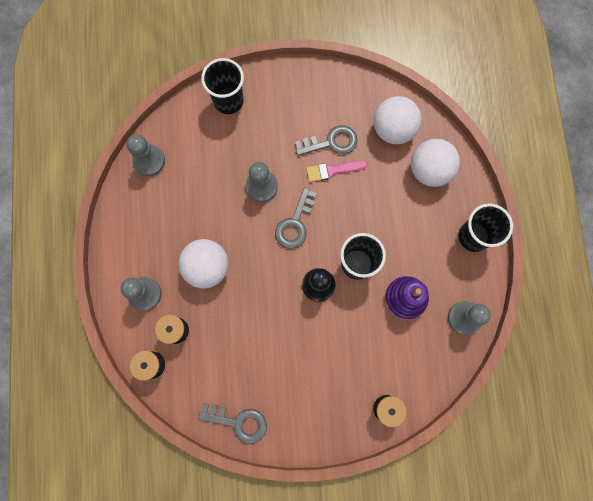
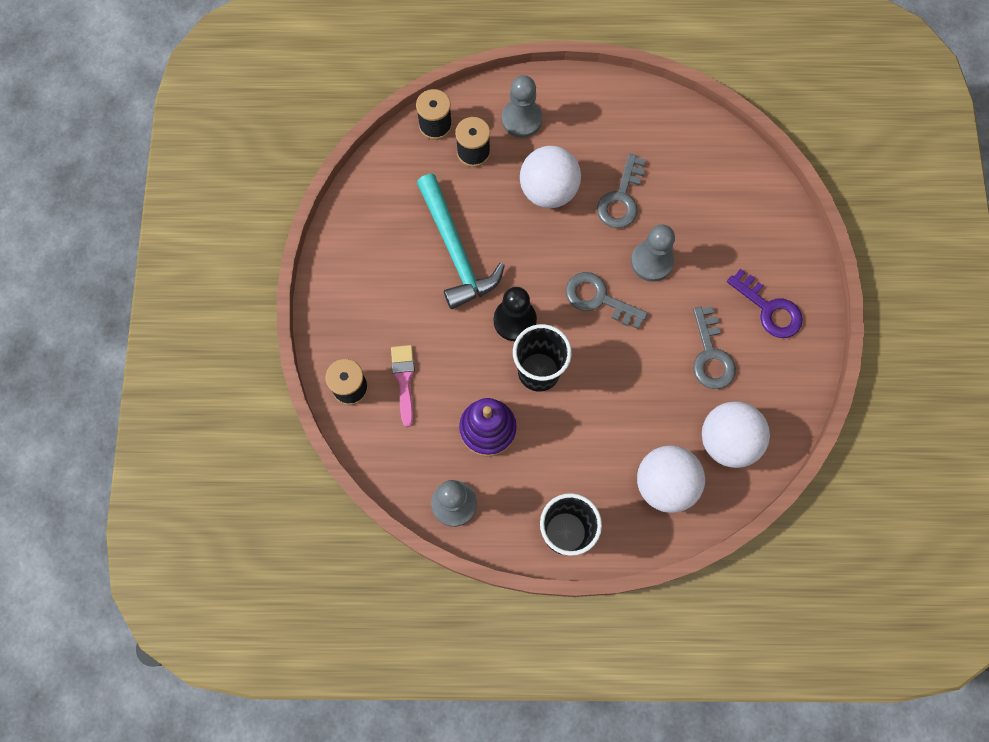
camera: 95 degrees right, 5 degrees down
(149, 161) = (692, 130): grey pawn -> none
(228, 101) = (773, 228): black cup -> none
(239, 422) = (357, 215): grey key -> grey key (621, 198)
(264, 337) = (455, 251): none -> turquoise hammer
(292, 103) = (769, 309): none -> purple key
(332, 170) = (670, 352): pink brush -> pink brush (404, 380)

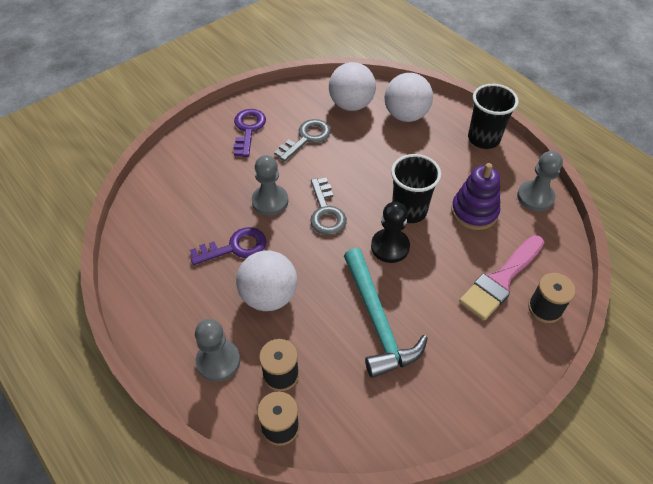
camera: 130 degrees left, 20 degrees down
(404, 380) = (501, 280): pink brush -> pink brush, size x1.60
(455, 251) = (377, 321): turquoise hammer -> turquoise hammer turned 135 degrees clockwise
(621, 198) = (235, 247): grey key -> purple key

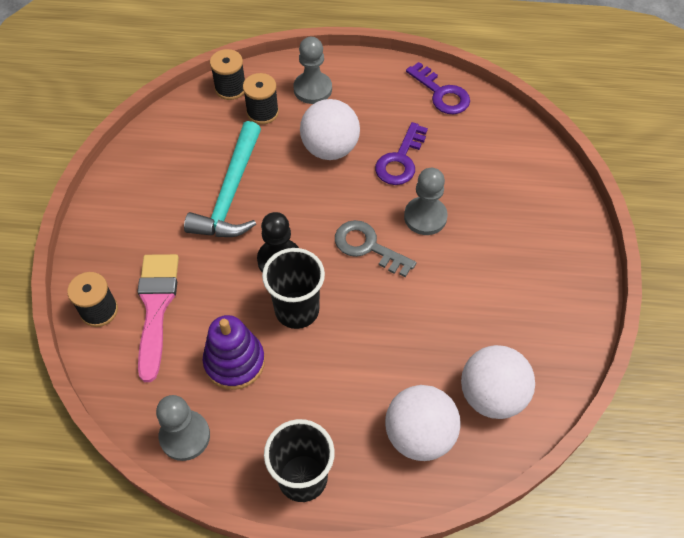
camera: 135 degrees right, 5 degrees up
(248, 129) = (543, 269): purple key -> purple key (441, 93)
(306, 138) = (479, 308): grey key -> none
(377, 321) = (230, 193): turquoise hammer -> turquoise hammer turned 105 degrees counterclockwise

